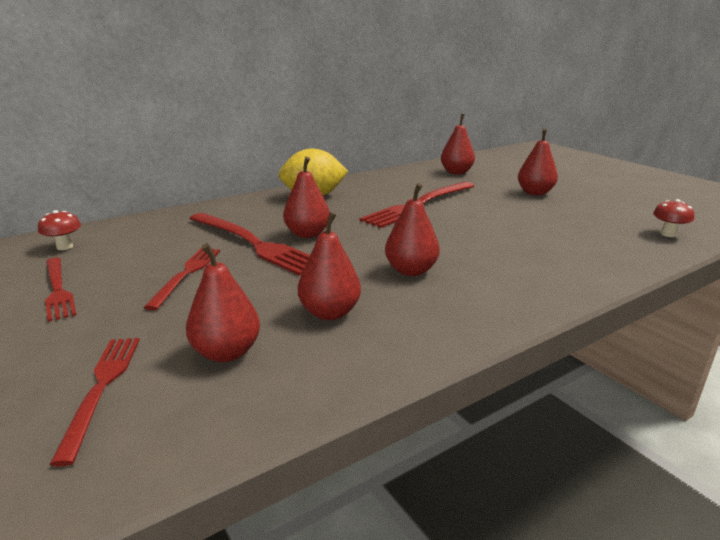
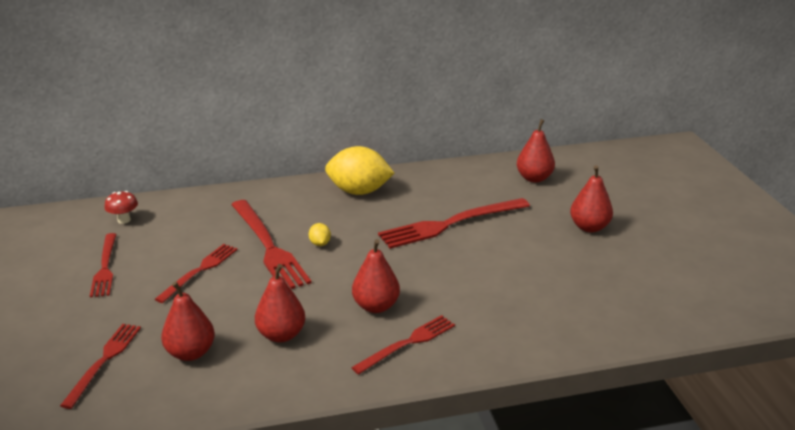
camera: 20 degrees right, 5 degrees up
(307, 234) = (320, 243): red pear -> yellow lemon
(475, 294) = (407, 343): none -> red fork
(668, 234) = (666, 315): red mushroom -> none

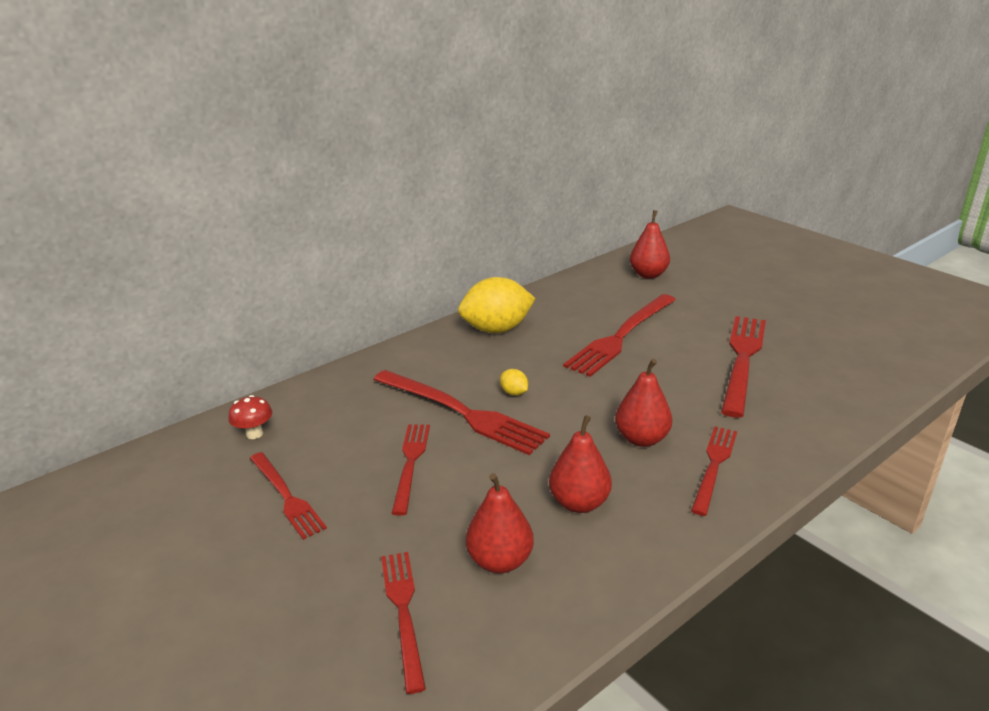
camera: 25 degrees left, 0 degrees up
(530, 272) = (742, 360): none -> red fork
(589, 227) = (744, 305): red pear -> none

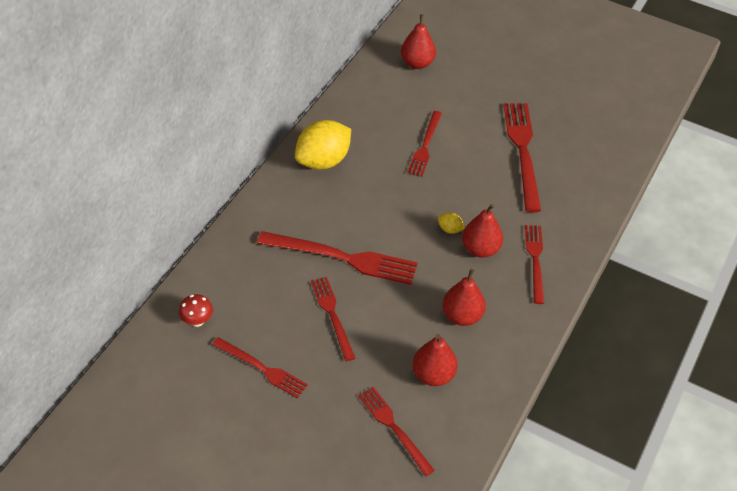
camera: 25 degrees left, 20 degrees up
(514, 393) = (371, 228): yellow lemon -> yellow lemon (450, 229)
(621, 336) = (425, 146): red fork -> red fork, size x0.61

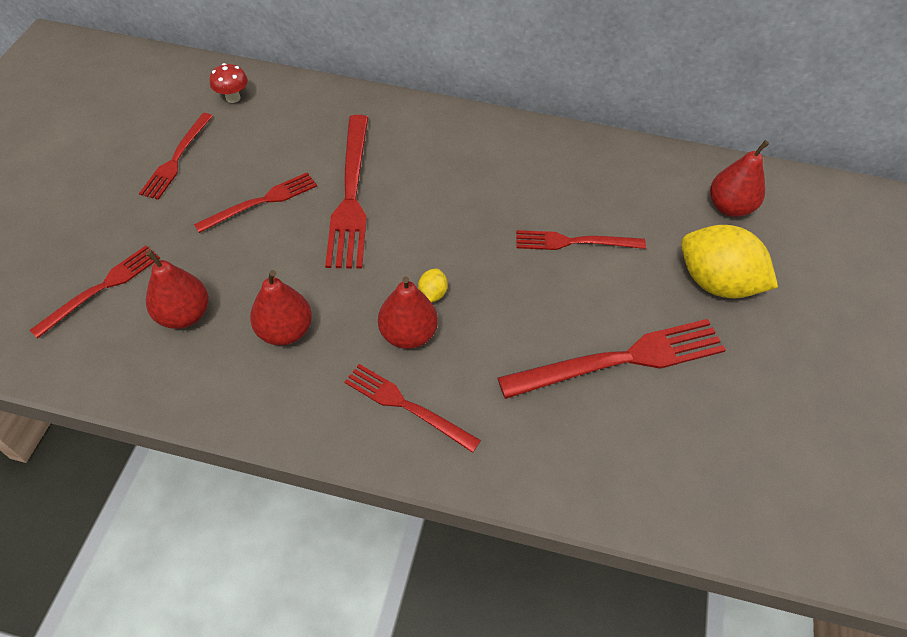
camera: 75 degrees right, 5 degrees up
(323, 161) = (501, 148): yellow lemon -> yellow lemon (716, 282)
(535, 260) = (407, 406): red fork -> red fork turned 135 degrees counterclockwise

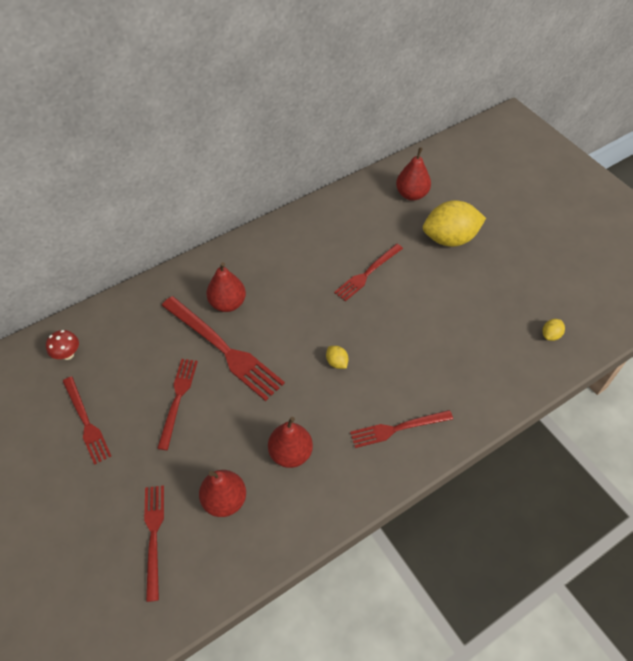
camera: 45 degrees left, 0 degrees up
(408, 334) = (352, 394): red pear -> red pear (227, 303)
(620, 360) = (457, 314): red fork -> none
(707, 481) = (550, 335): none -> yellow lemon

